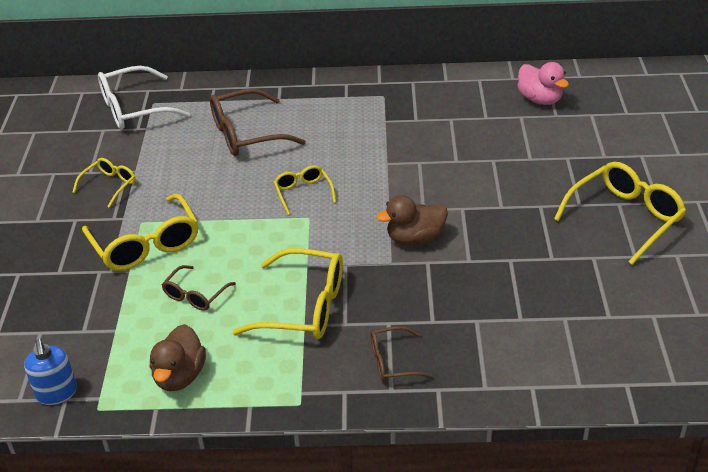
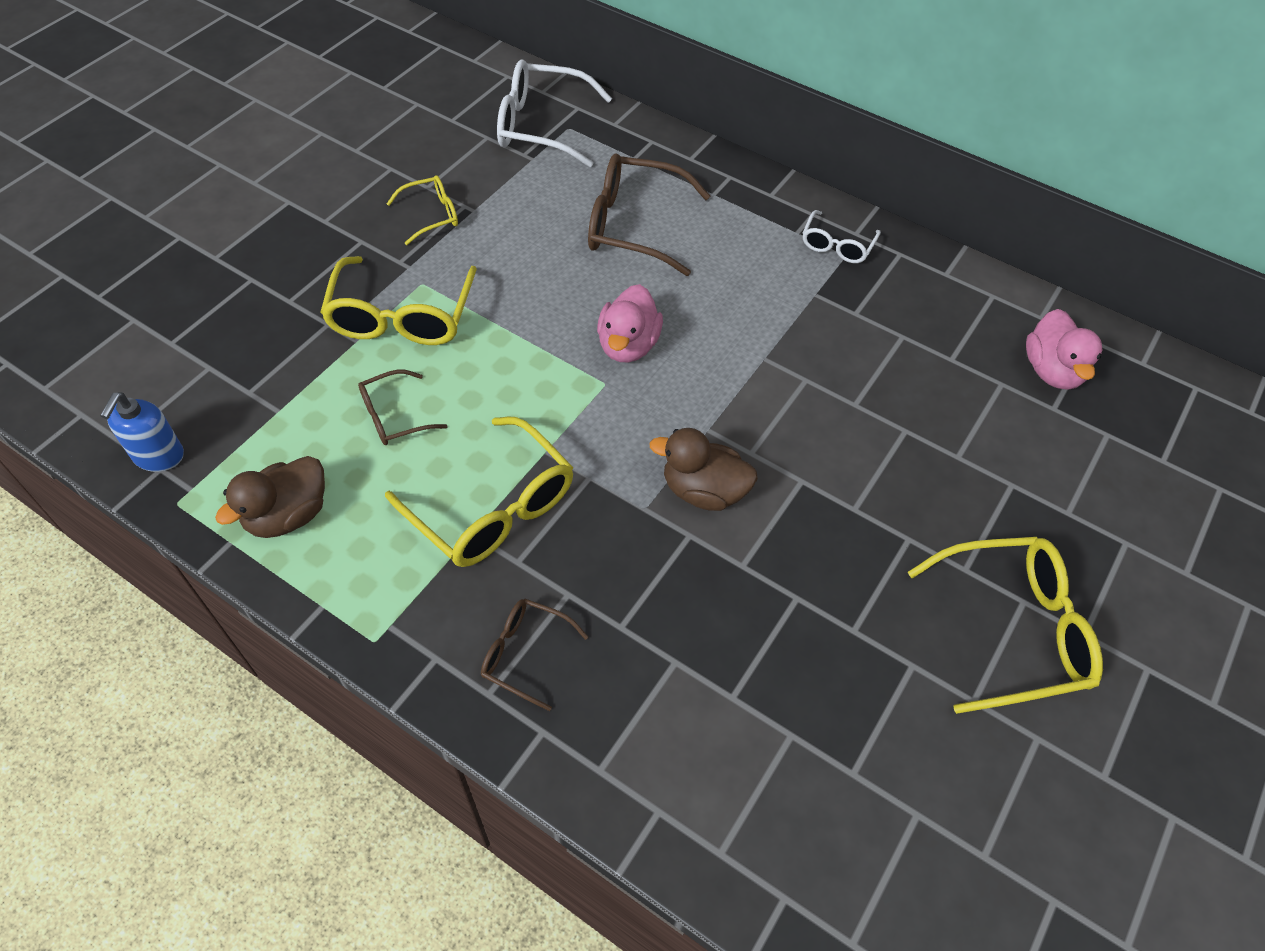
camera: 30 degrees right, 15 degrees up
(303, 193) = (628, 345): yellow glasses -> pink duck
(374, 93) = (837, 245): none -> white glasses

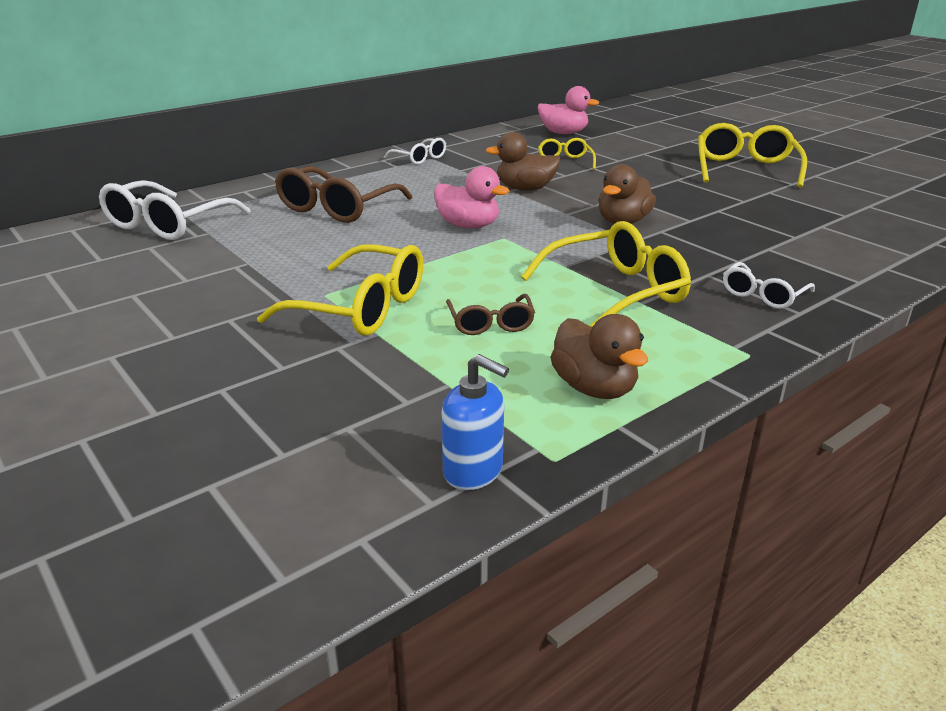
camera: 70 degrees left, 25 degrees down
(431, 215) = (232, 282): yellow glasses -> yellow glasses (565, 162)
(525, 654) = (763, 295): brown glasses -> white glasses
(776, 372) = (525, 189): none -> brown duck

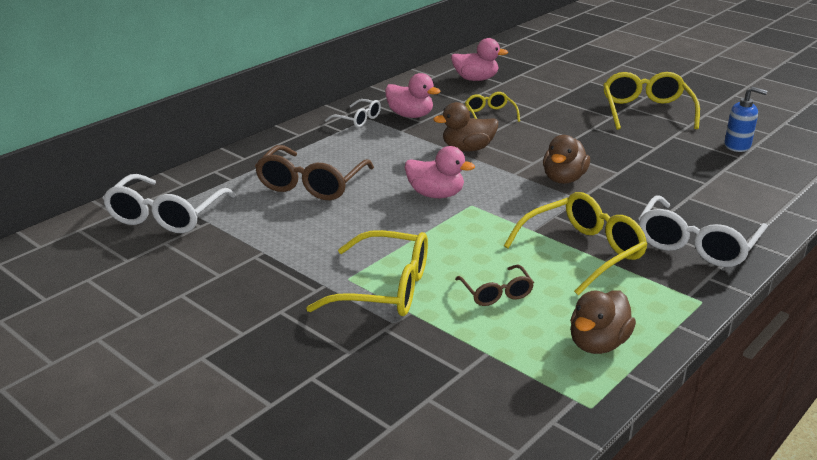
camera: 10 degrees left, 0 degrees up
(473, 471) = (537, 423): blue soap dispenser -> blue soap dispenser (737, 146)
(477, 158) = (410, 115): none -> pink duck
(594, 388) = (598, 344): brown duck -> brown duck turned 75 degrees clockwise
(763, 295) = (696, 244): white glasses -> white glasses, size x1.82

